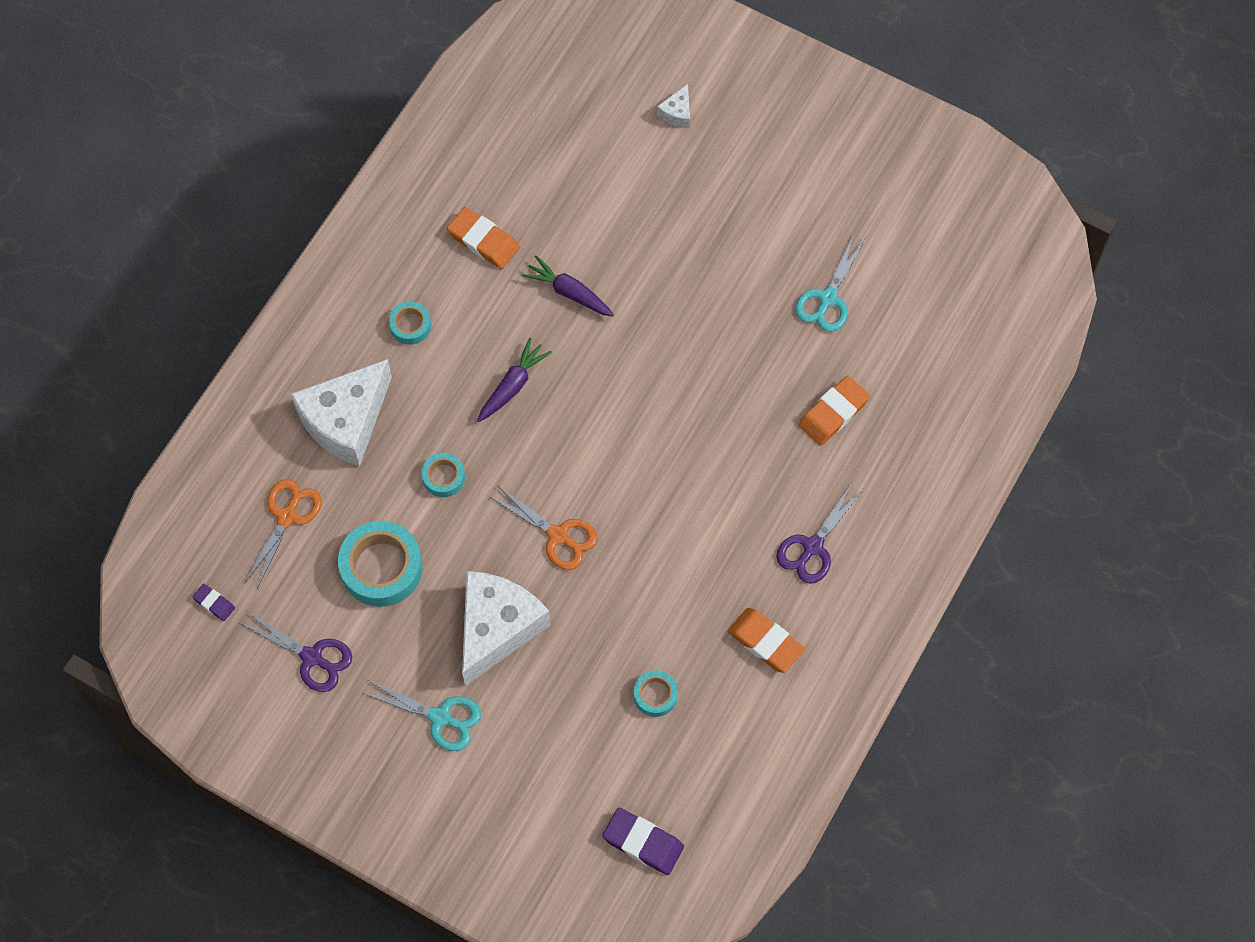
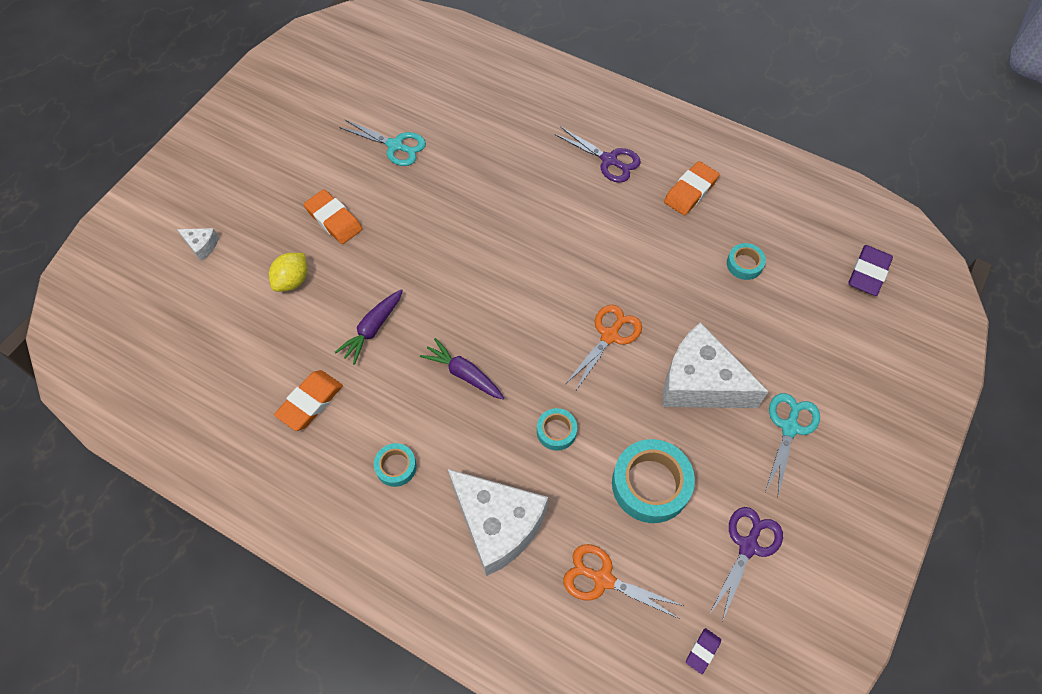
camera: 90 degrees left, 5 degrees down
(631, 208) = (292, 281): none -> yellow lemon
(833, 413) = (495, 145): orange eraser -> orange eraser (334, 220)

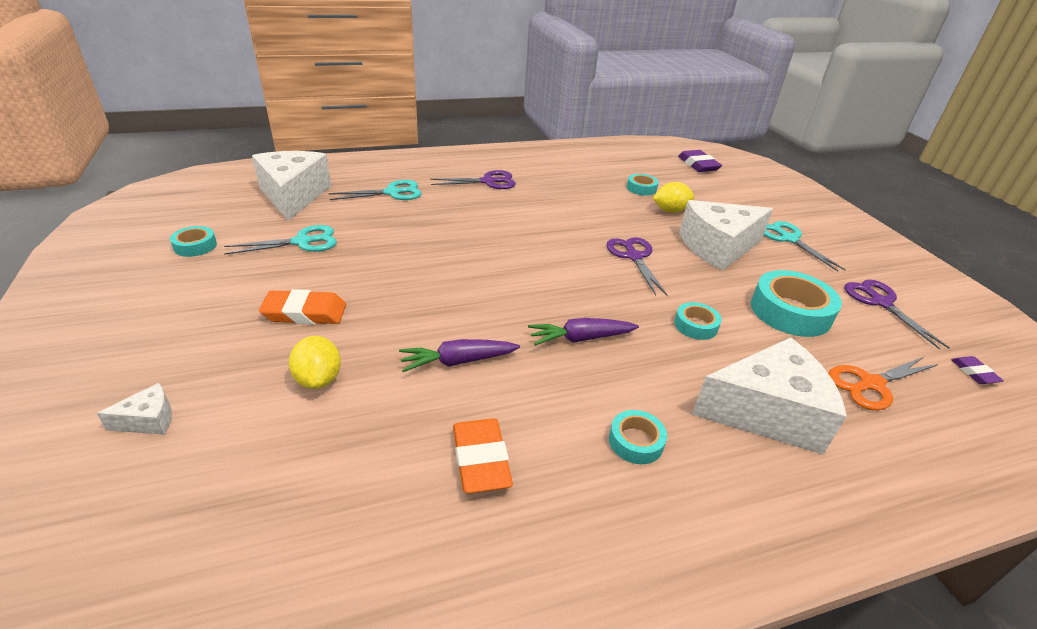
camera: 50 degrees left, 25 degrees down
(331, 106) = (195, 246): none -> turquoise tape
(372, 329) = (458, 361): purple carrot -> purple carrot turned 90 degrees clockwise
(439, 83) = (293, 196): none -> white cheese
(514, 125) = (392, 193): none -> turquoise scissors
(610, 336) = (634, 256): orange scissors -> purple scissors
(690, 191) = (559, 174): orange eraser -> none
(727, 311) = (670, 211): none -> yellow lemon

